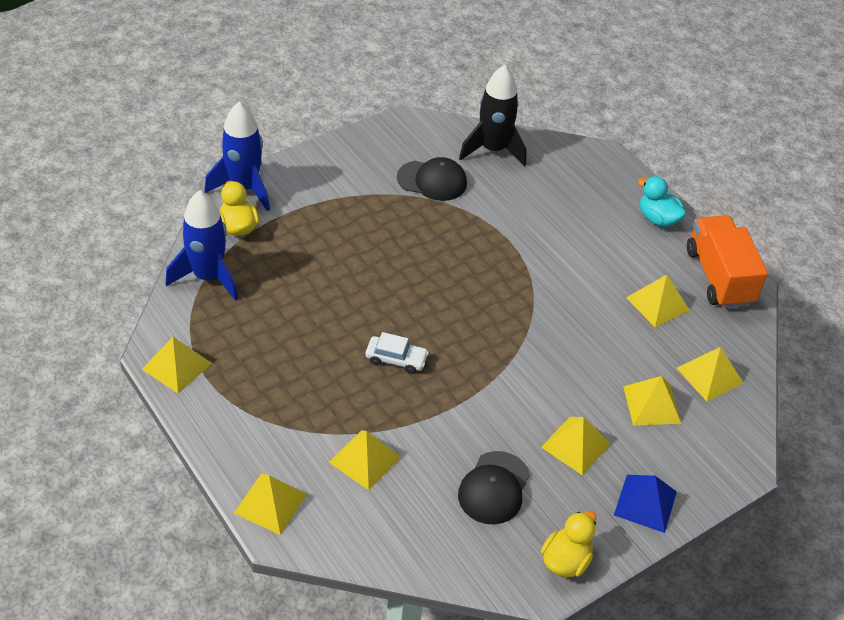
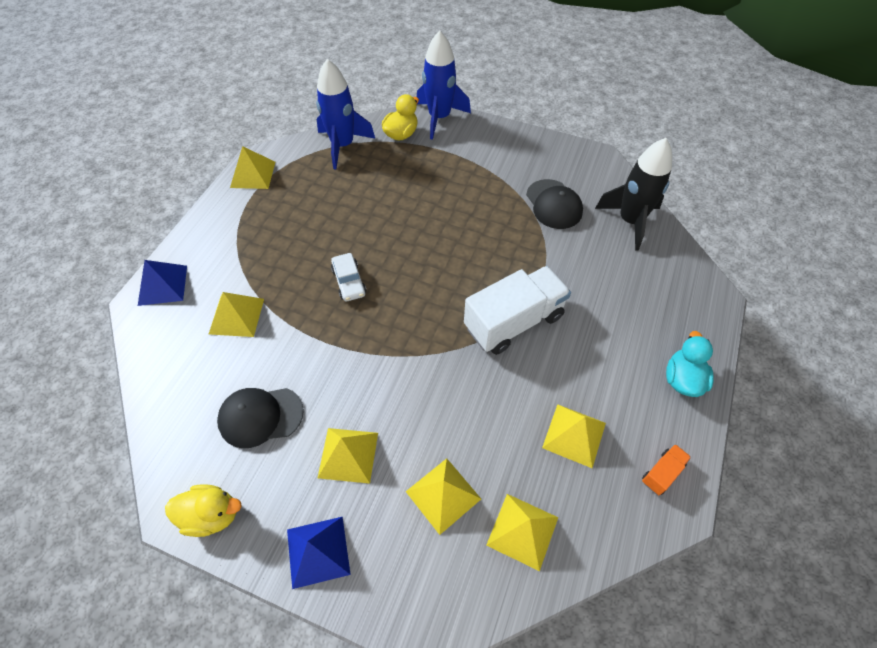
camera: 60 degrees right, 10 degrees up
(270, 503) = (163, 285): yellow pyramid -> blue pyramid
(532, 277) = (514, 322): none -> white truck
(719, 277) = (662, 473): orange truck -> orange truck, size x0.43

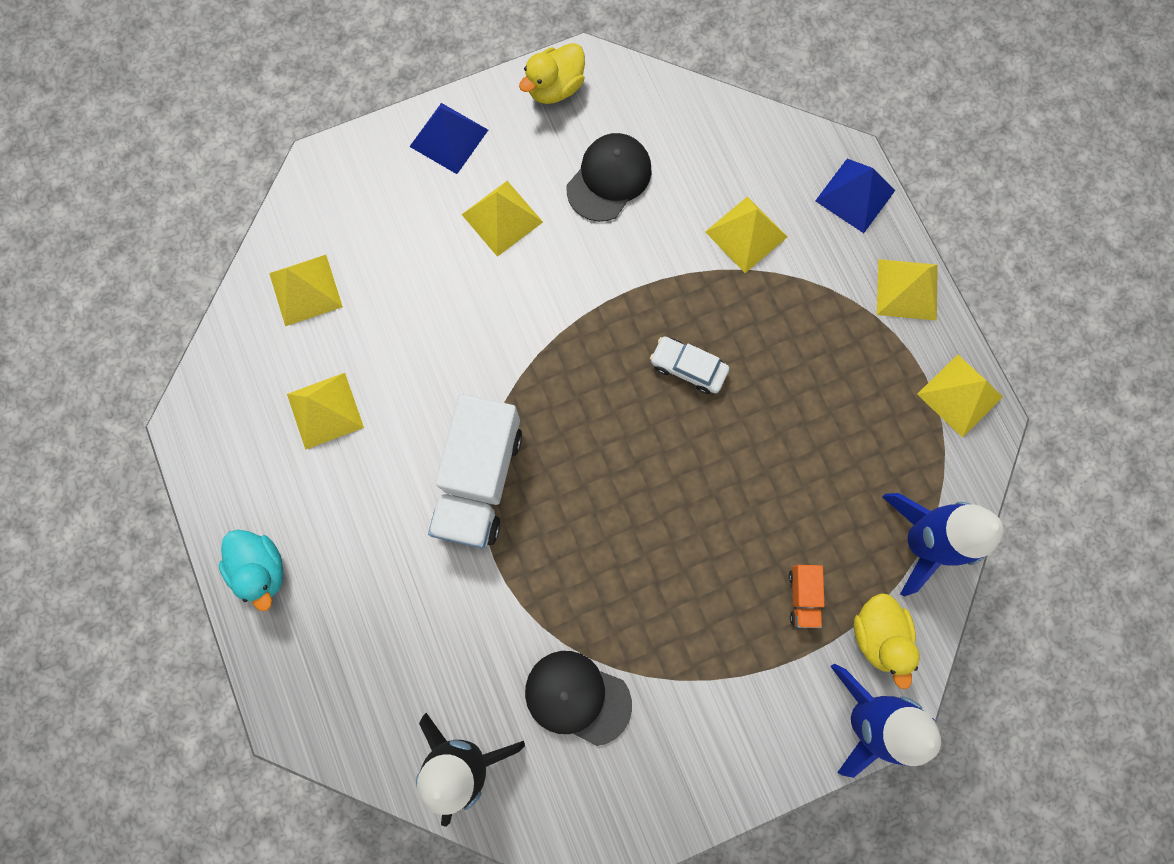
camera: 135 degrees right, 20 degrees up
(443, 495) = (393, 259): yellow pyramid -> yellow pyramid (907, 289)
(662, 473) = (222, 445): orange truck -> orange truck (802, 596)

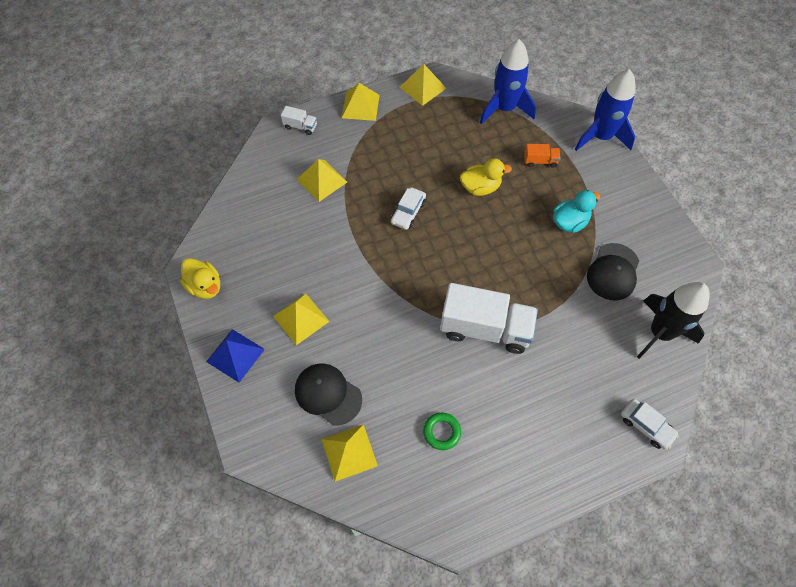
camera: 90 degrees left, 15 degrees down
(262, 568) = (558, 469): turquoise duck -> turquoise duck (569, 222)
(315, 708) = (646, 426): none -> white car
(325, 410) = (441, 432): yellow pyramid -> green ring
(609, 179) = (277, 254): black cap -> black cap (328, 394)
(855, 195) = (300, 126): blue pyramid -> white truck
(877, 634) = (556, 130): yellow duck -> yellow duck (480, 187)

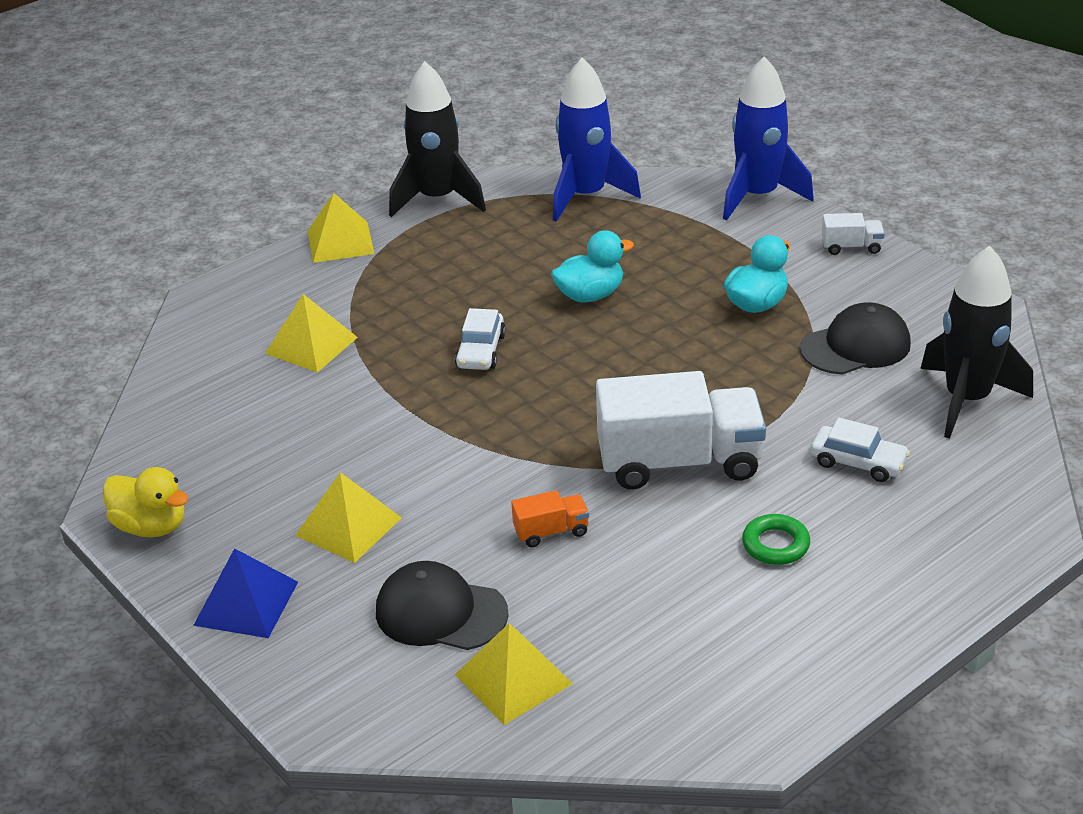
camera: 15 degrees left, 25 degrees down
(300, 126) = (244, 287): white truck -> white truck (851, 247)
(422, 87) = (438, 199): yellow pyramid -> black rocket
(441, 432) = (666, 610): green ring -> green ring (775, 545)
(480, 187) = (590, 295): yellow duck -> turquoise duck
(540, 161) = (674, 244): orange truck -> orange truck (551, 532)
(613, 272) = (856, 346): black cap -> black cap turned 120 degrees counterclockwise
(646, 426) = (1002, 516): white car -> white car (858, 462)

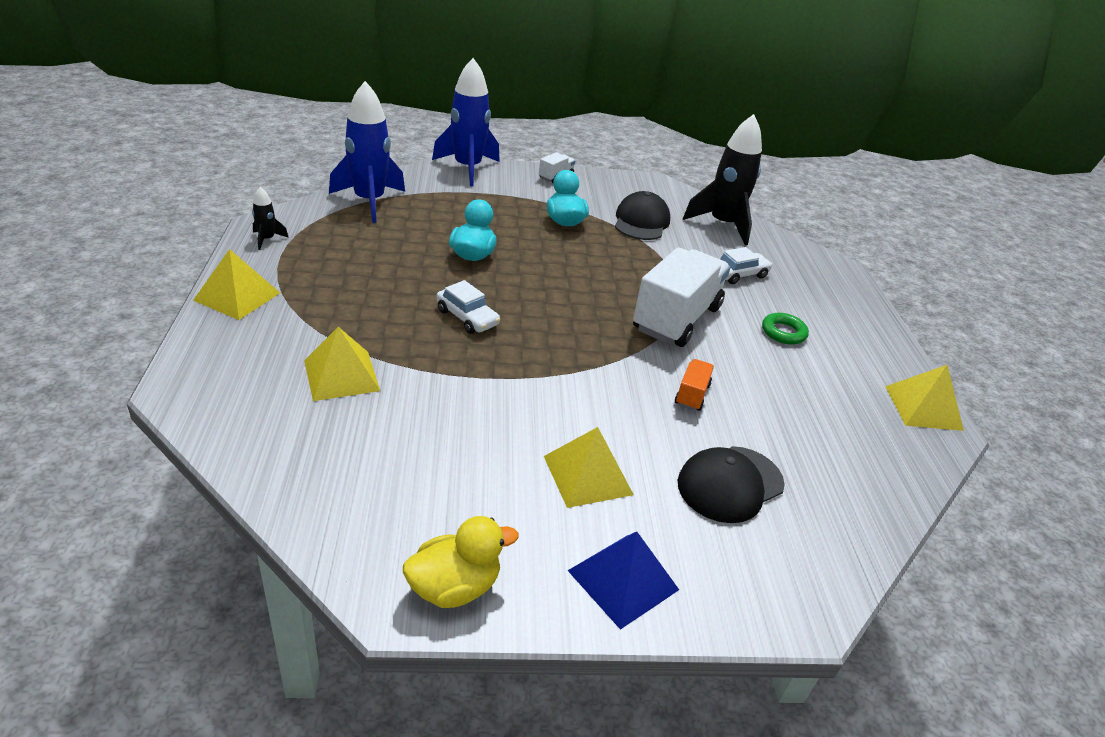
camera: 60 degrees left, 0 degrees up
(438, 199) = (267, 239): black rocket -> black rocket, size x0.43
(513, 679) = (826, 489): yellow pyramid -> yellow pyramid (923, 408)

